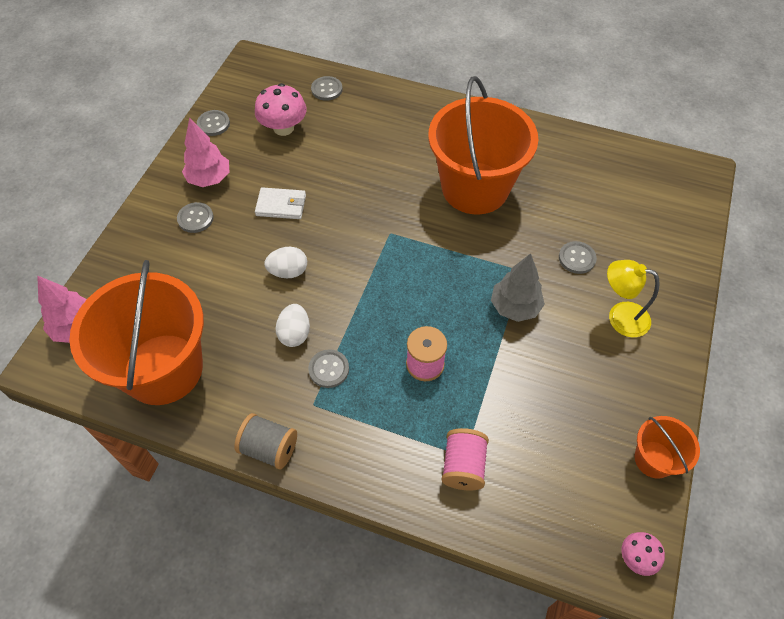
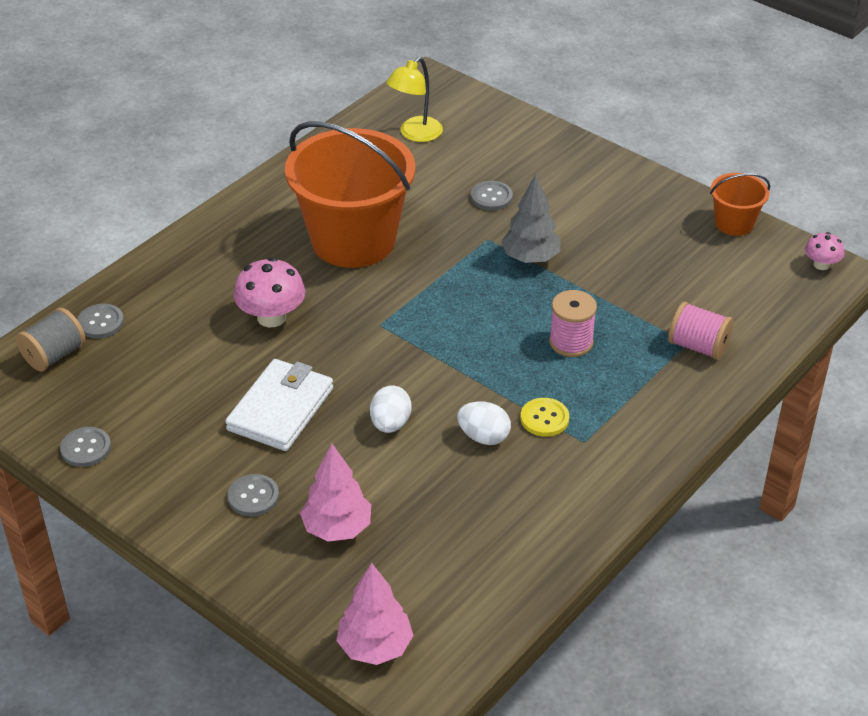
camera: 70 degrees left, 15 degrees down
(163, 369) = (479, 566): orange bucket -> none
(209, 179) = (190, 471): pink tree -> pink tree (337, 528)
(269, 448) = (624, 488): grey spool -> grey spool (54, 355)
(281, 205) = (281, 409): white wallet -> white wallet, size x1.56
(283, 128) = (144, 379): pink mushroom -> pink mushroom (271, 317)
(329, 369) = (544, 418): grey button -> yellow button
(620, 317) = (576, 193): yellow lamp -> yellow lamp (415, 134)

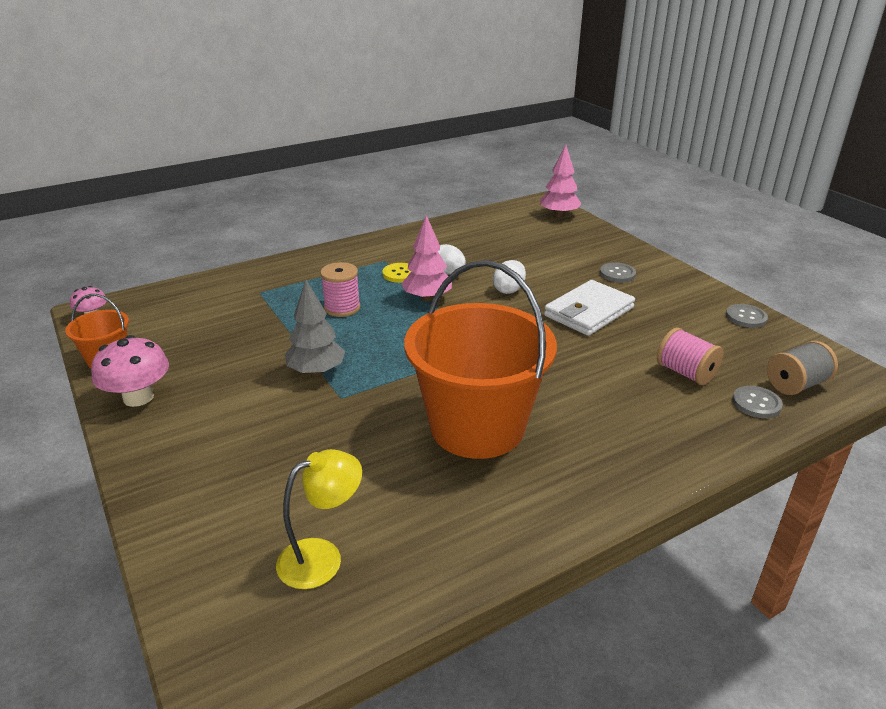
camera: 160 degrees left, 10 degrees down
(271, 317) = (583, 374): pink mushroom -> pink mushroom (138, 397)
(337, 528) = (565, 253): pink tree -> pink tree (427, 298)
(491, 197) = (300, 440): grey button -> none
(698, 346) = (255, 288): pink spool -> pink spool (685, 373)

